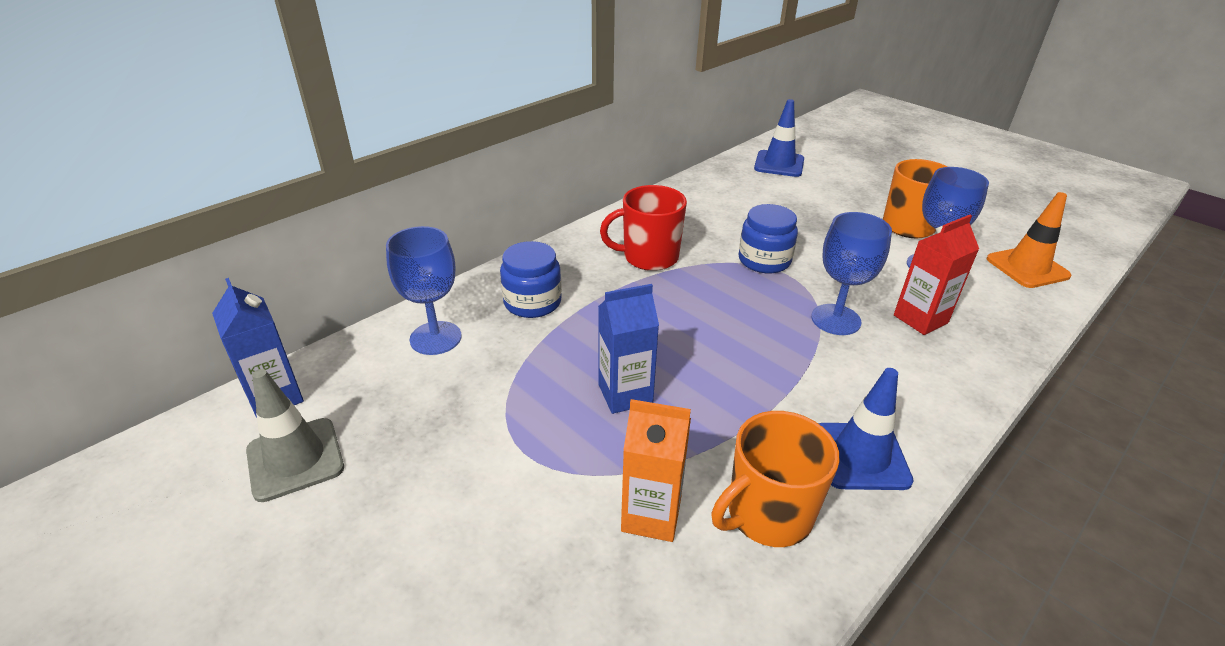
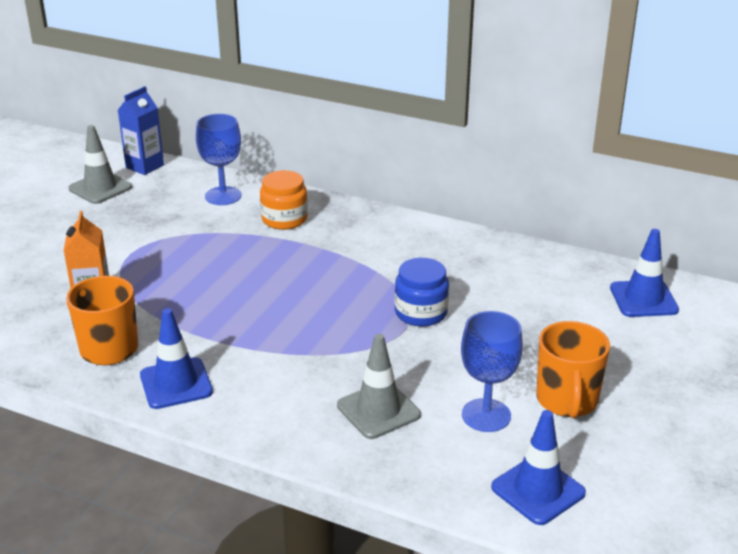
camera: 70 degrees right, 5 degrees down
(532, 302) = (284, 219): blue jar -> orange jar
(625, 394) = (199, 277): blue carton -> none
(649, 257) = (382, 254): red mug -> none
(835, 319) = (347, 361): blue goblet -> none
(920, 319) = (378, 410): red carton -> grey traffic cone
(1027, 267) = (538, 490): orange traffic cone -> blue traffic cone

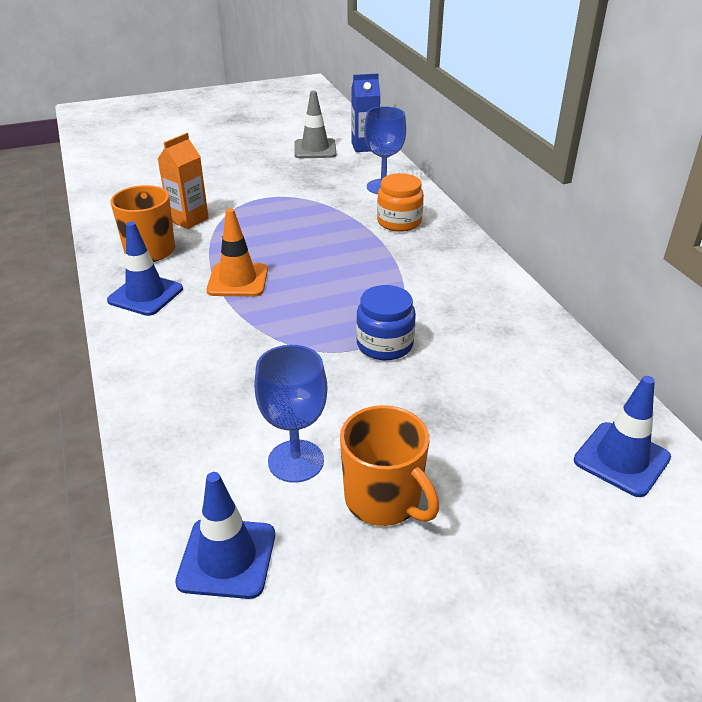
camera: 45 degrees right, 5 degrees up
(234, 330) = (238, 280): none -> orange traffic cone
(378, 410) = (227, 398): grey traffic cone -> none
(567, 400) = (384, 500): orange mug -> orange mug turned 90 degrees counterclockwise

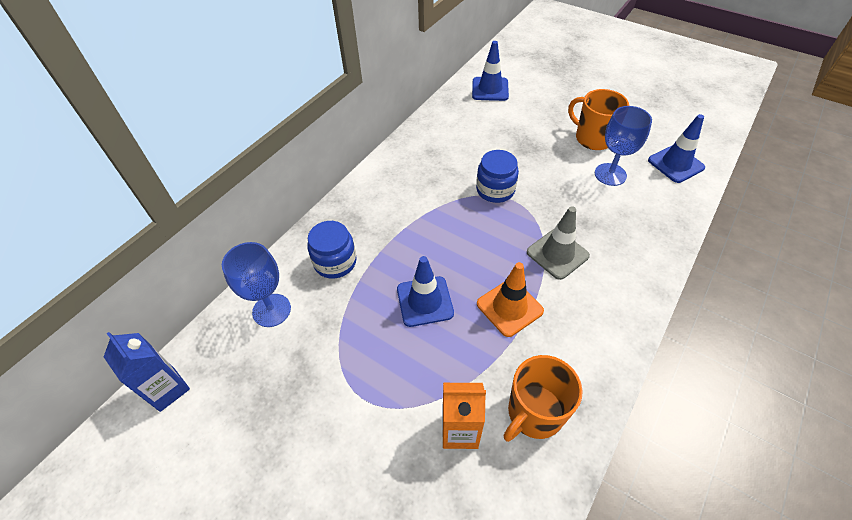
camera: 125 degrees left, 15 degrees up
(145, 295) = (586, 353): blue traffic cone -> blue traffic cone (425, 301)
(315, 149) = (201, 440): grey traffic cone -> grey traffic cone (557, 254)
(384, 500) = (593, 138): orange mug -> orange mug turned 60 degrees counterclockwise
(399, 222) = (335, 262): orange jar -> blue jar

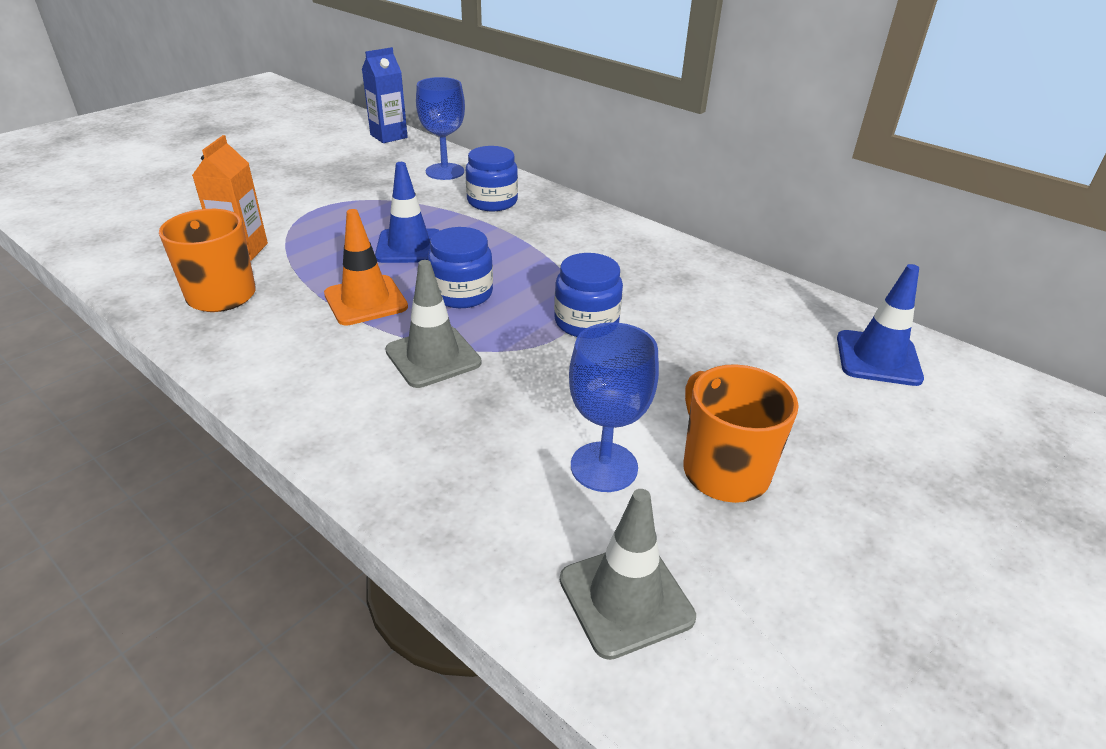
camera: 95 degrees right, 15 degrees down
(483, 254) = (462, 293): none -> blue jar
(593, 138) = (724, 471): orange mug -> orange mug turned 75 degrees counterclockwise
(675, 164) = (626, 598): blue traffic cone -> grey traffic cone

